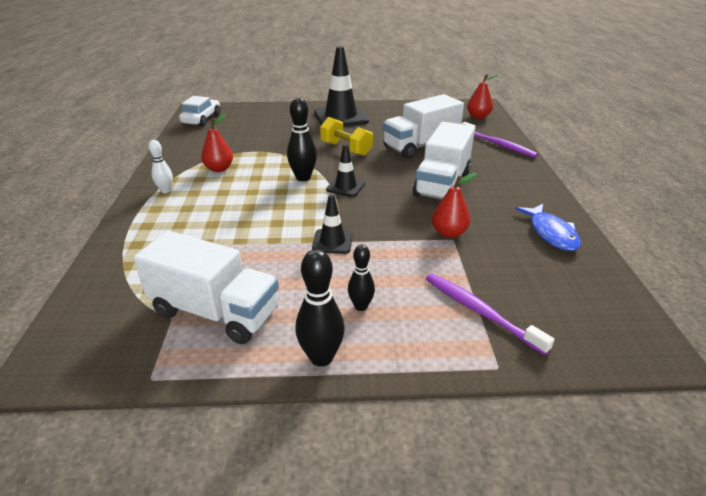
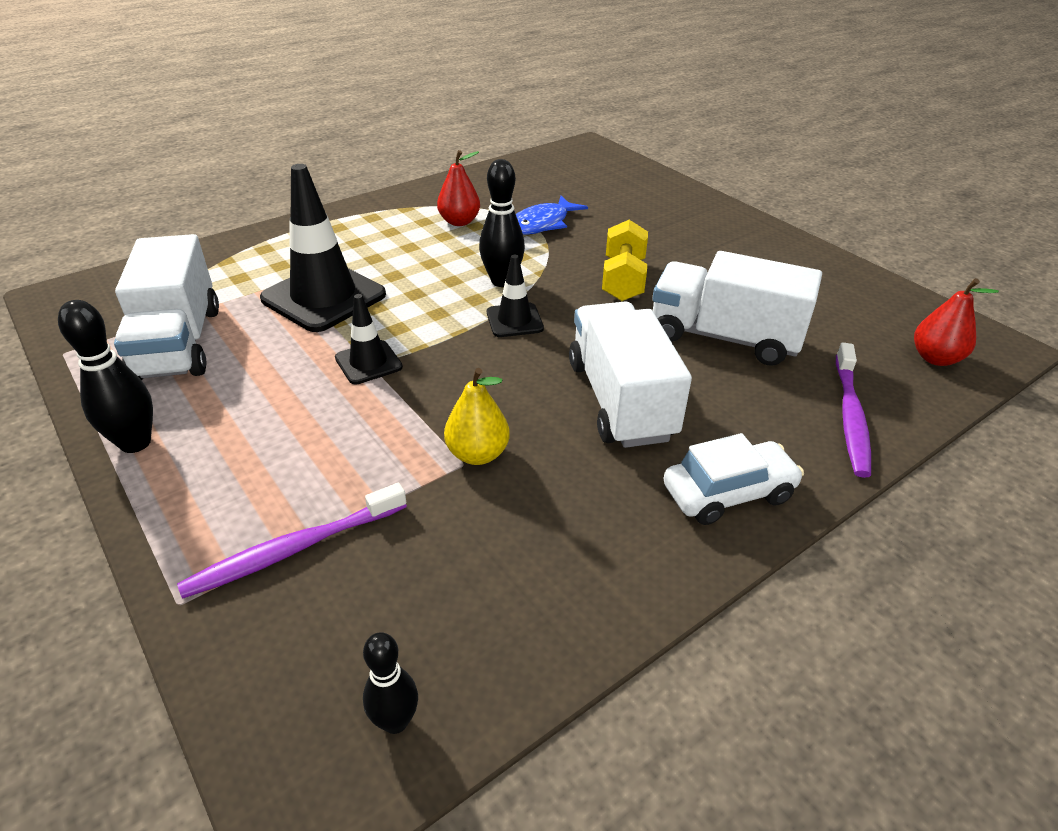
camera: 55 degrees right, 5 degrees up
(166, 190) = (379, 215): white bowling pin -> none
(201, 119) = (565, 159): white car -> white car (728, 493)
(341, 117) = (717, 238): black traffic cone -> black traffic cone (324, 297)
(361, 306) = (245, 436): black bowling pin -> black bowling pin (395, 721)
(442, 184) = (620, 400): white truck -> white truck turned 90 degrees clockwise
(449, 233) = (477, 454): red pear -> yellow pear
(480, 312) = (295, 549): purple toothbrush -> purple toothbrush turned 135 degrees counterclockwise
(551, 233) = (584, 573): blue fish -> blue fish (542, 224)

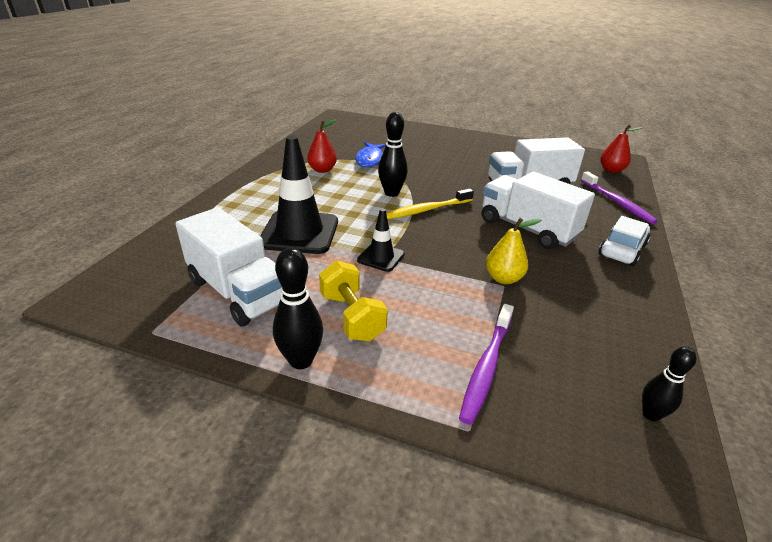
camera: 35 degrees left, 5 degrees down
(514, 320) = (426, 210): black traffic cone -> yellow toothbrush
(623, 280) = (449, 175): yellow dumbbell -> yellow dumbbell (352, 316)

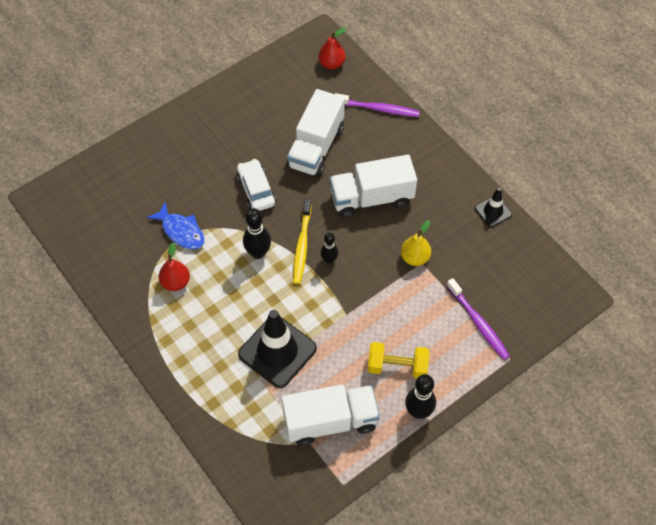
camera: 55 degrees left, 25 degrees up
(381, 257) = (345, 315): black traffic cone -> black traffic cone (493, 211)
(622, 250) = (431, 163): white car -> white car (256, 190)
(651, 414) = (548, 275): black bowling pin -> black bowling pin (329, 260)

